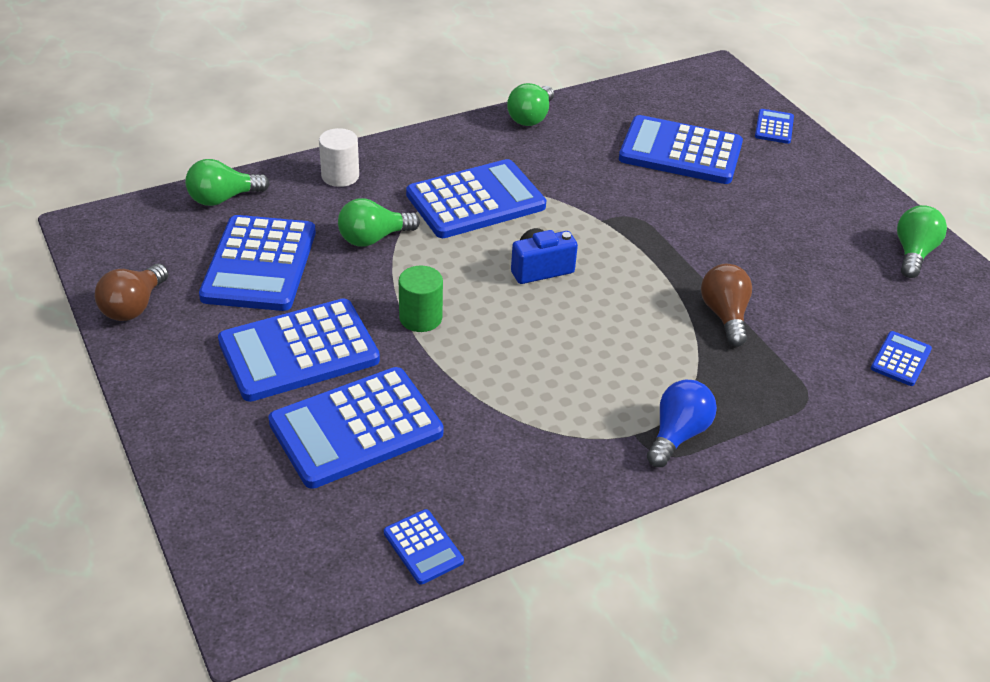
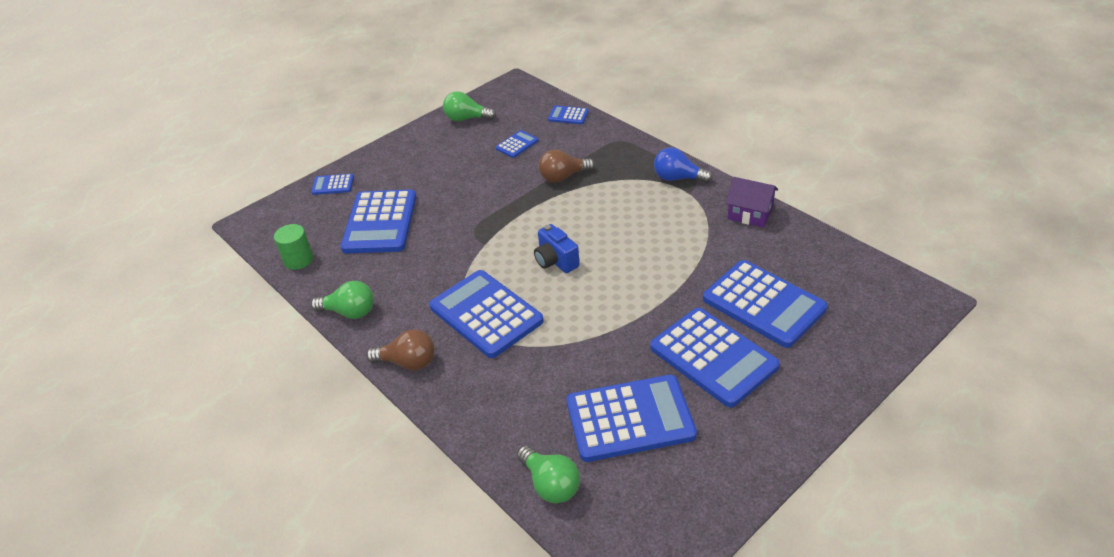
camera: 100 degrees left, 0 degrees up
(134, 306) = (727, 482): brown light bulb -> brown light bulb (408, 362)
(340, 176) = (482, 410): white cylinder -> none
(373, 238) = (562, 359): green light bulb -> none
(420, 318) = (641, 305): green cylinder -> green cylinder (298, 260)
(423, 547) = (829, 249): blue calculator -> blue calculator (517, 144)
(551, 487) = (750, 214): none -> purple house

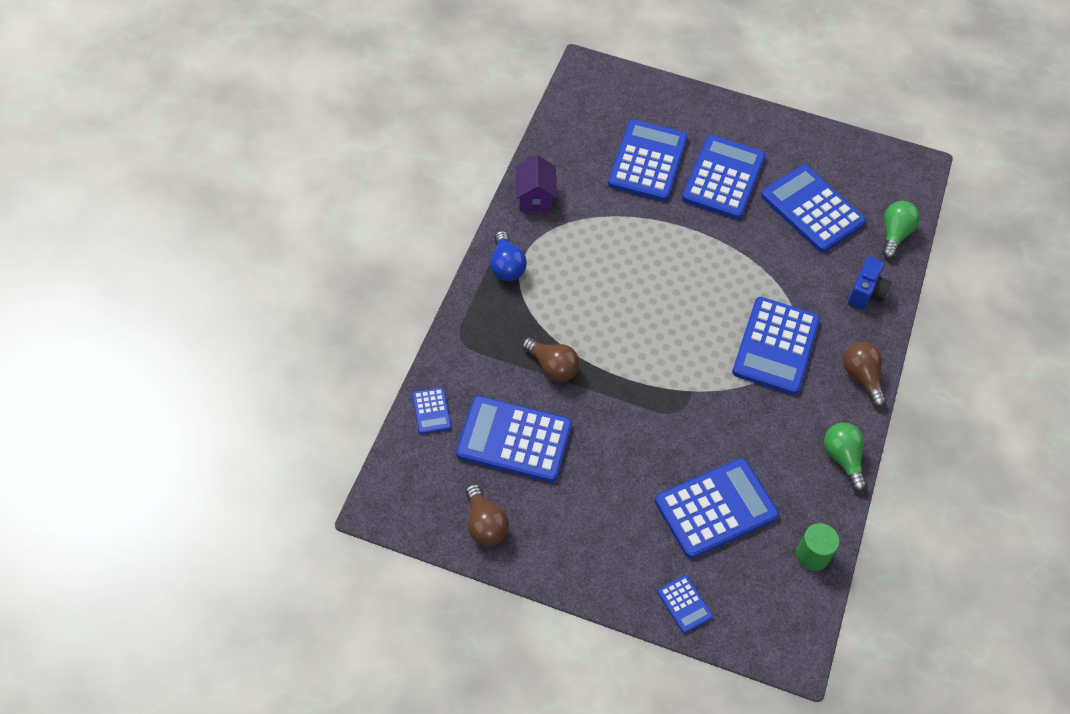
camera: 125 degrees left, 15 degrees up
(466, 119) = (484, 524): green light bulb -> brown light bulb
(517, 144) = (514, 439): blue calculator -> blue calculator, size x2.15
(556, 261) = (680, 321): blue camera -> blue camera (866, 292)

